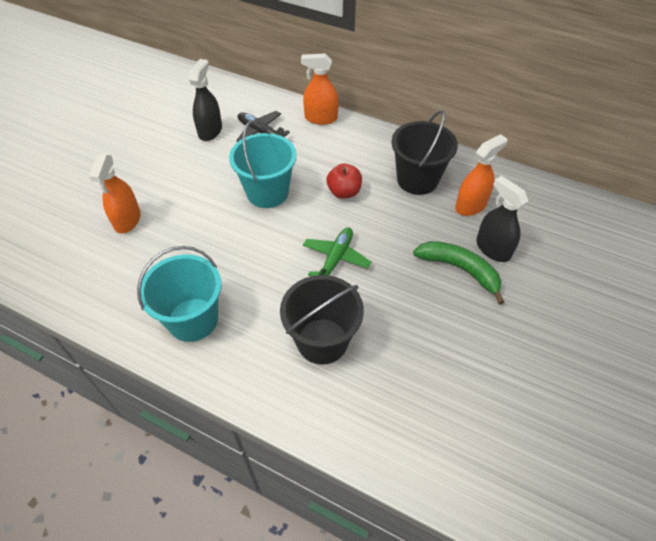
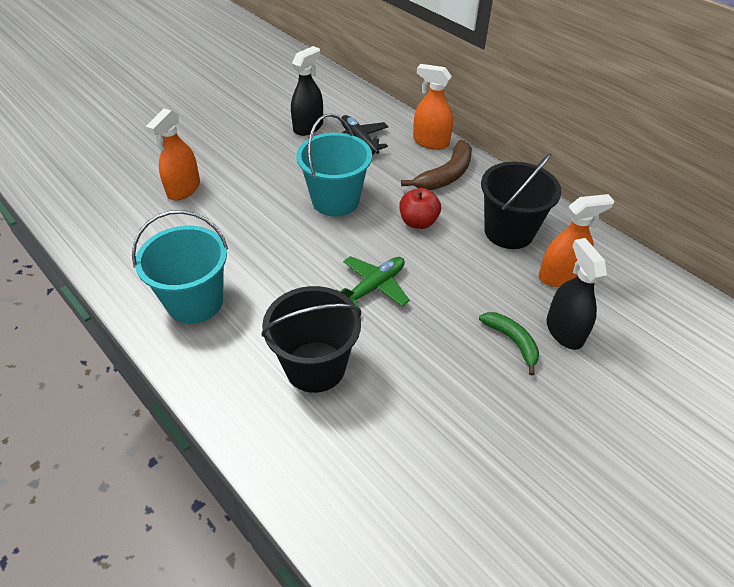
camera: 20 degrees right, 5 degrees down
(347, 145) = (446, 175): none -> brown banana
(460, 269) = (512, 341): green banana -> green banana, size x0.66

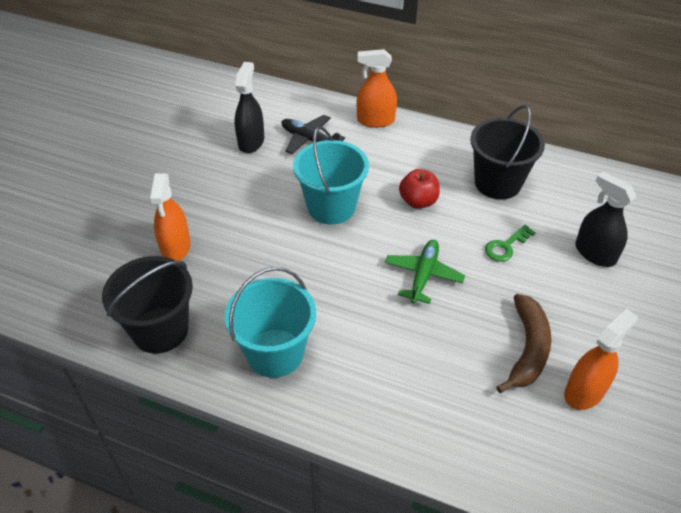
camera: 25 degrees left, 0 degrees up
(315, 366) = (426, 366): black bucket -> black bucket (160, 330)
(446, 175) = (411, 149): brown banana -> brown banana (527, 349)
(474, 291) = (506, 246): none -> green key
(512, 341) = (563, 278): green banana -> none
(560, 276) = (562, 208): orange spray bottle -> orange spray bottle (584, 391)

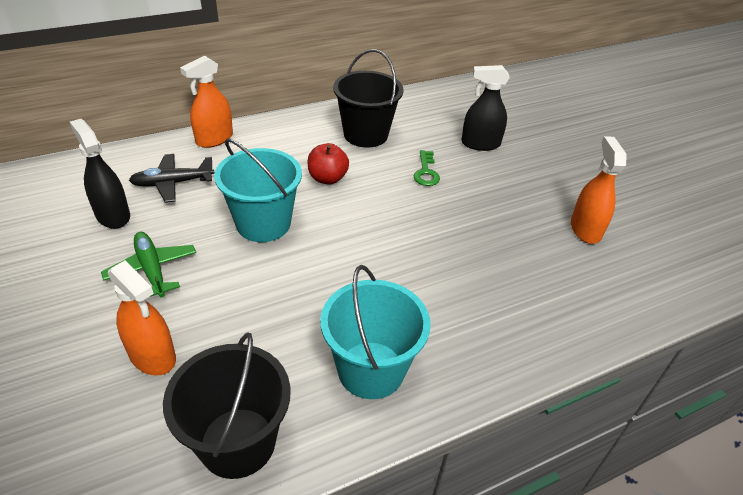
camera: 50 degrees left, 5 degrees down
(423, 275) = (400, 227): green plane -> green plane (151, 269)
(527, 349) = (525, 228): brown banana -> none

